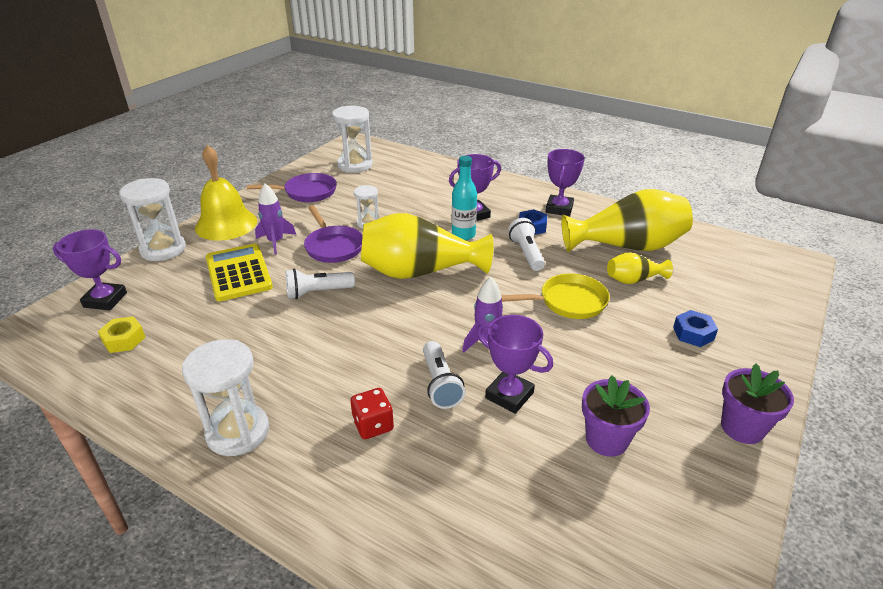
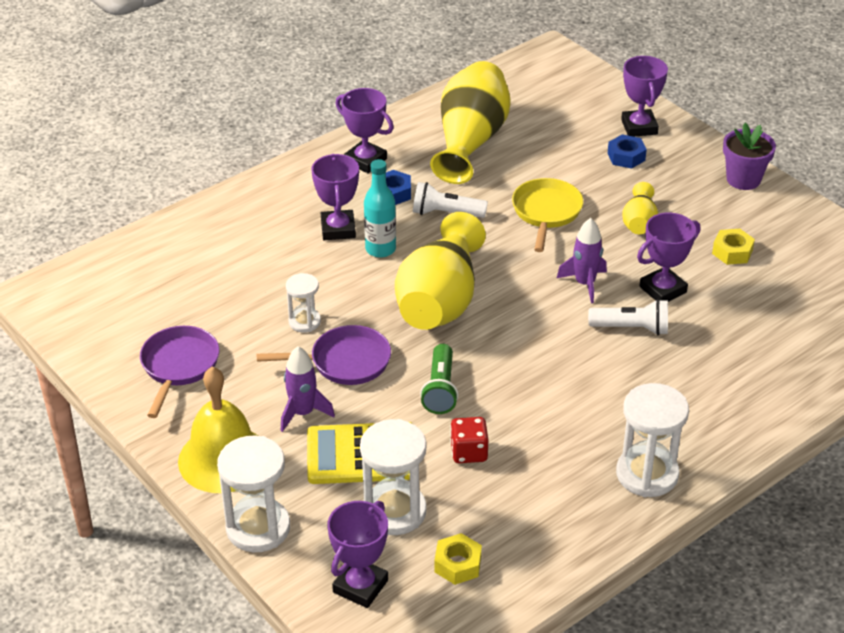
camera: 70 degrees left, 5 degrees up
(318, 292) = (440, 389): white flashlight -> green flashlight
(355, 165) = (123, 305): white hourglass -> white hourglass (394, 511)
(373, 425) = (669, 382): red dice -> red dice (469, 452)
(606, 439) = (732, 252): purple flower pot -> yellow nut
(633, 280) = (531, 159): yellow vase -> yellow vase (639, 223)
(749, 333) = (639, 127): none -> purple trophy

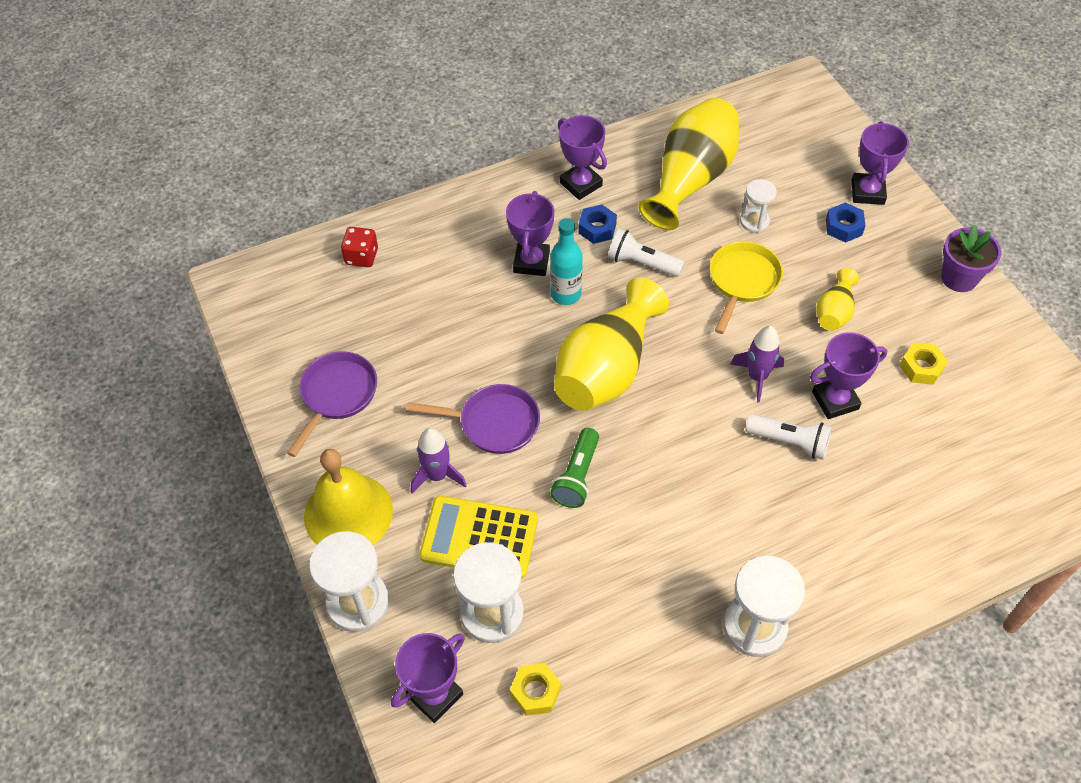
camera: 15 degrees right, 15 degrees up
(304, 322) = (469, 367): white hourglass -> white hourglass (754, 221)
(469, 452) = (584, 558): red dice -> red dice (361, 256)

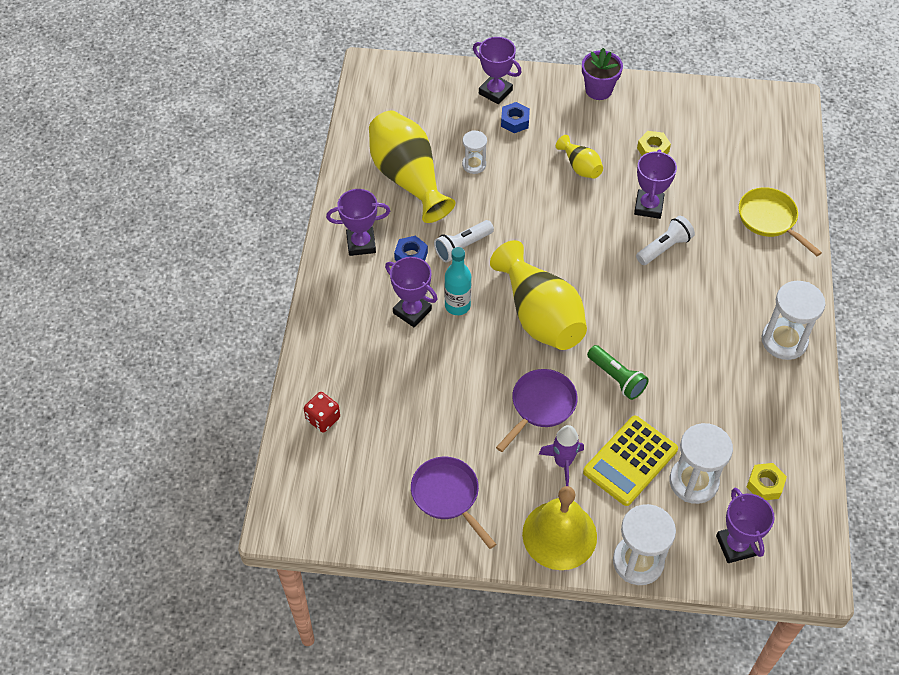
camera: 60 degrees left, 0 degrees up
(742, 281) = (520, 200): yellow pan -> yellow pan (769, 219)
(757, 377) = (603, 236): purple rocket -> none

